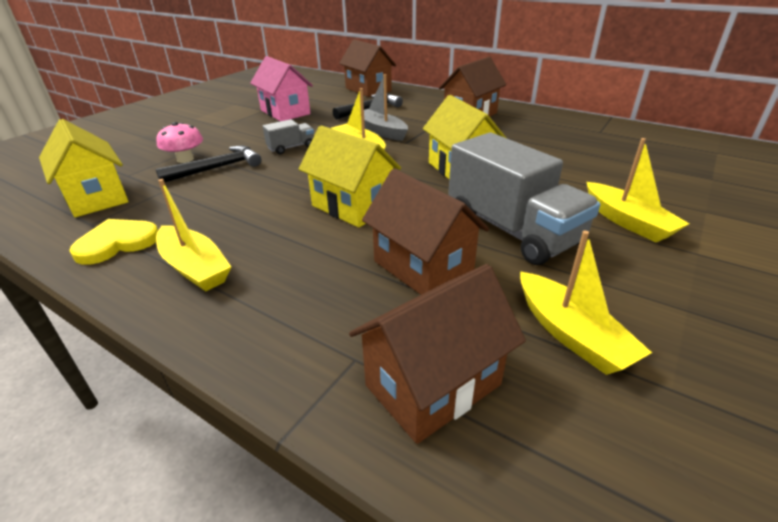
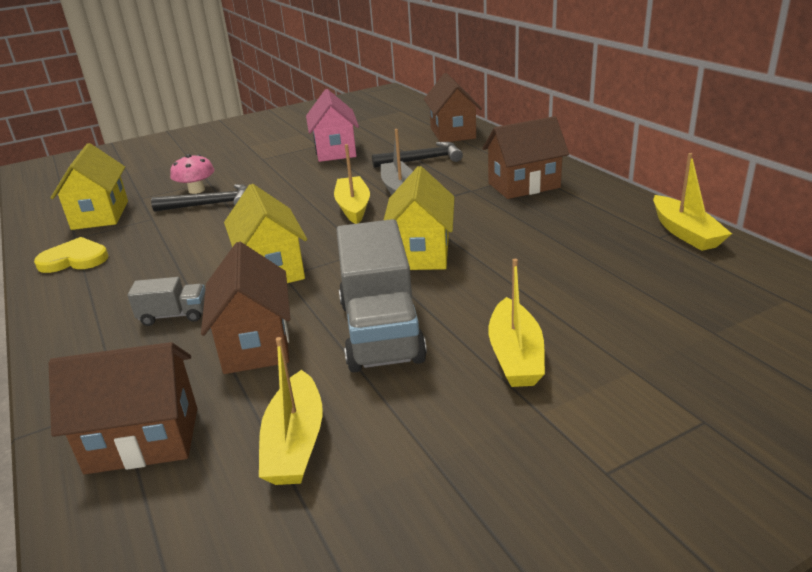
camera: 30 degrees right, 5 degrees down
(195, 267) = (100, 294): yellow boat -> yellow boat (685, 233)
(291, 147) = (293, 194): grey truck -> grey truck (174, 315)

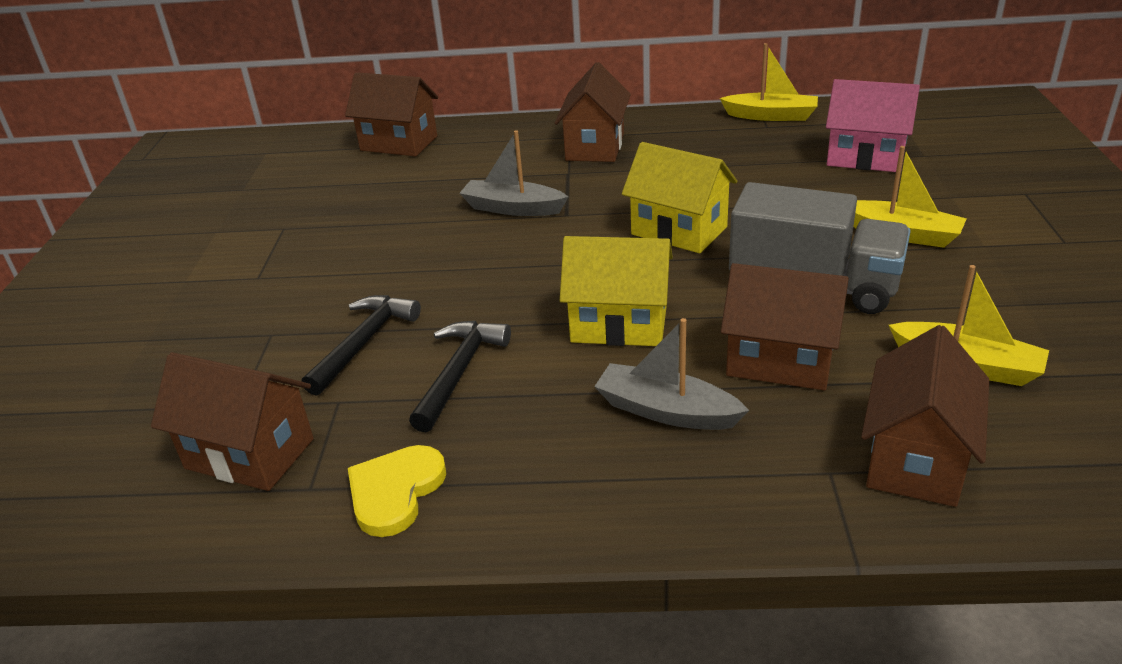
camera: 60 degrees left, 5 degrees up
(100, 215) = (250, 454): yellow house -> brown house
(174, 315) = (666, 411): grey truck -> grey boat
(196, 190) = (290, 348): pink mushroom -> none
(335, 151) = (326, 221): pink house -> pink house (865, 157)
(353, 207) = (519, 244): yellow boat -> none
(422, 160) = (448, 177): black hammer -> black hammer (458, 373)

